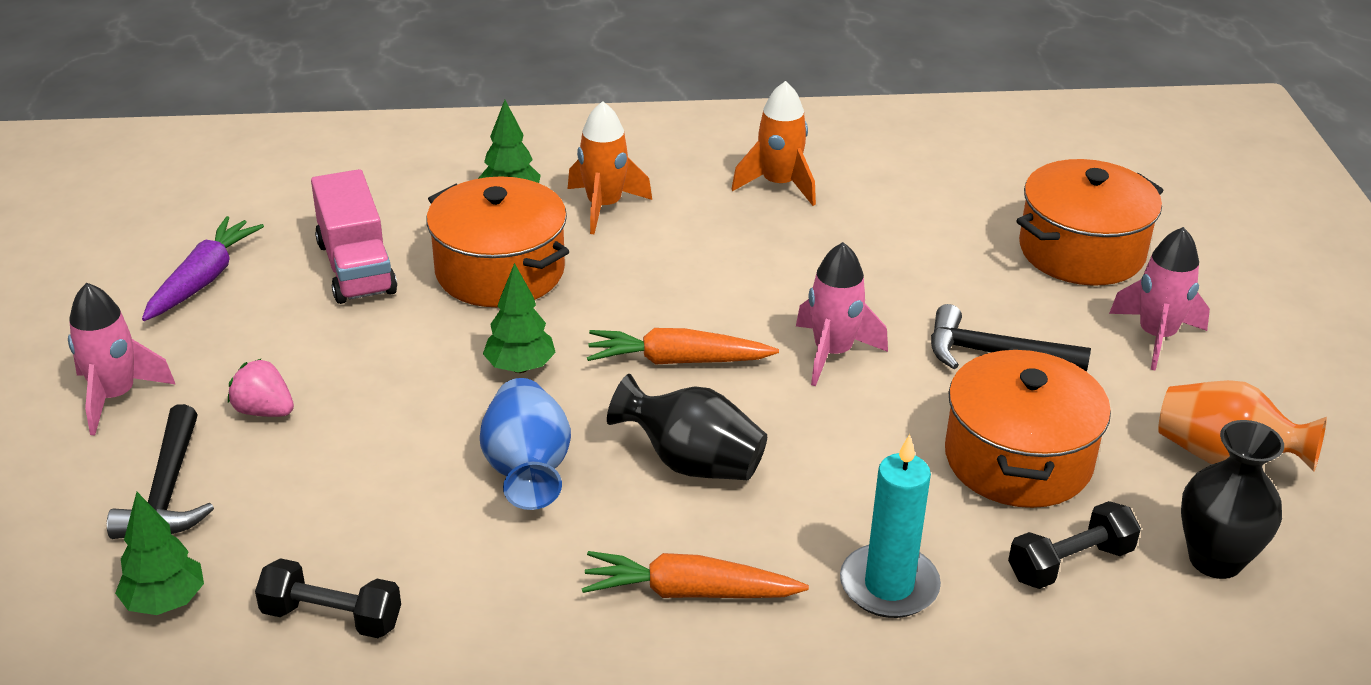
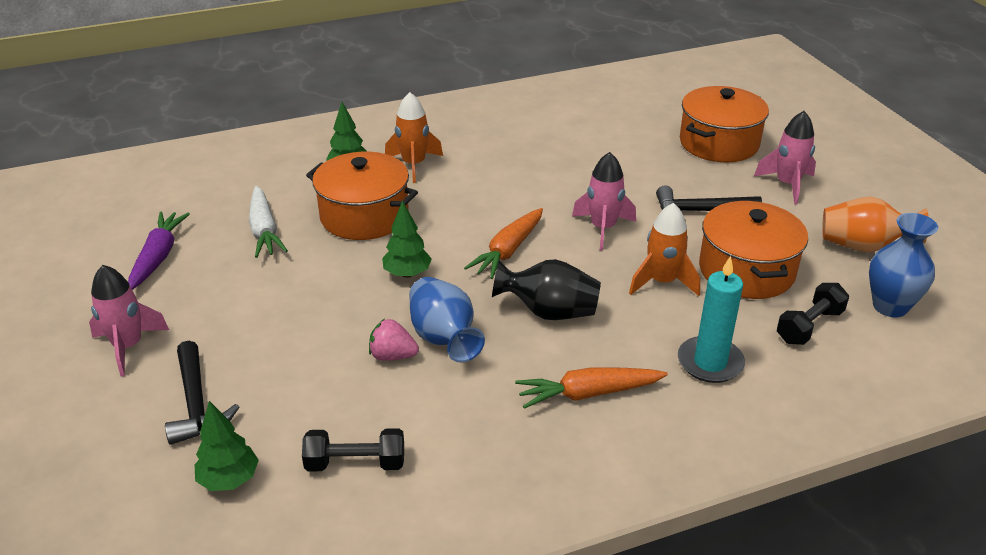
camera: 15 degrees left, 0 degrees up
(264, 411) = (242, 335): pink strawberry -> pink strawberry (392, 356)
(356, 267) = (264, 230): pink truck -> white carrot
(677, 361) = (508, 251): orange carrot -> orange carrot turned 45 degrees counterclockwise
(779, 185) = (518, 134): orange rocket -> orange rocket (662, 282)
(1215, 559) = (890, 306): black vase -> blue vase

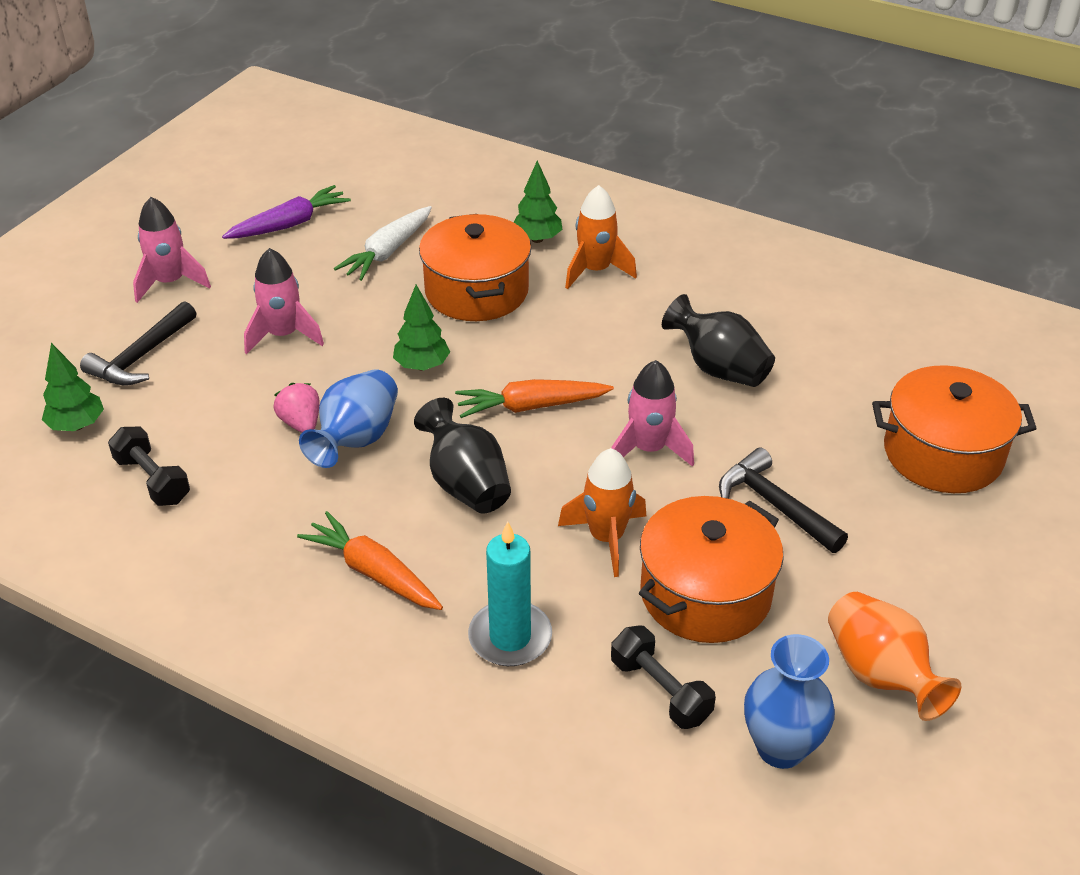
camera: 50 degrees right, 5 degrees up
(564, 171) = (719, 368): none -> black vase
(787, 184) = (931, 551): pink rocket -> pink rocket (283, 335)
(809, 326) = (660, 690): black dumbbell -> black dumbbell turned 45 degrees clockwise

